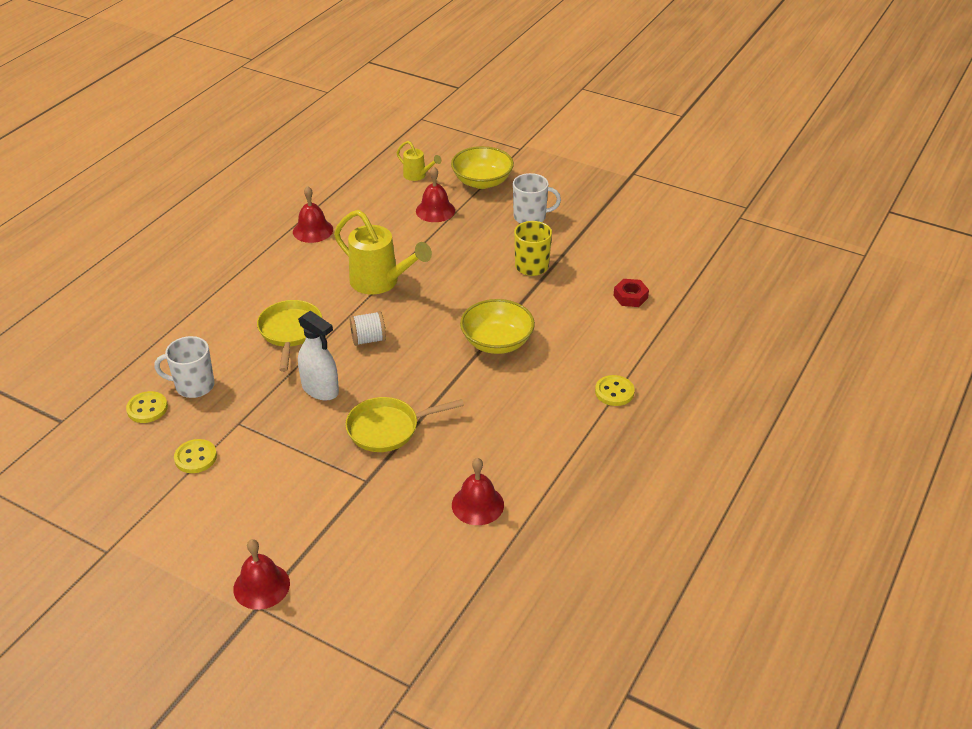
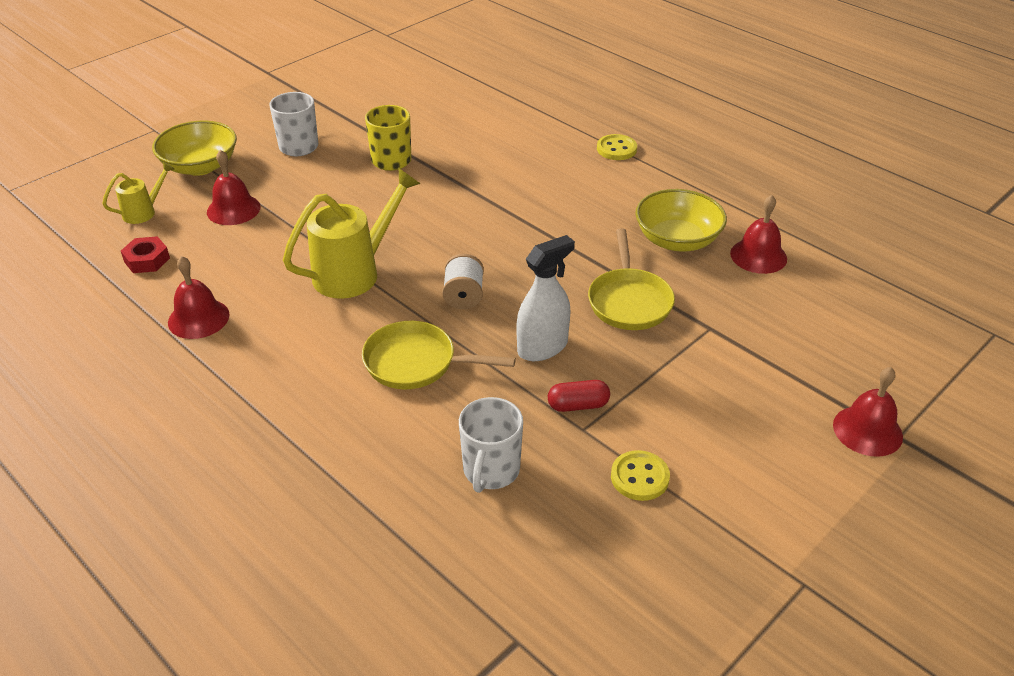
camera: 75 degrees left, 0 degrees up
(147, 408) = (523, 527): yellow button -> none
(262, 417) = (578, 405): none -> red capsule
(497, 342) = (511, 204): yellow bowl -> yellow bowl (677, 240)
(630, 297) = (477, 113): red nut -> red nut (147, 260)

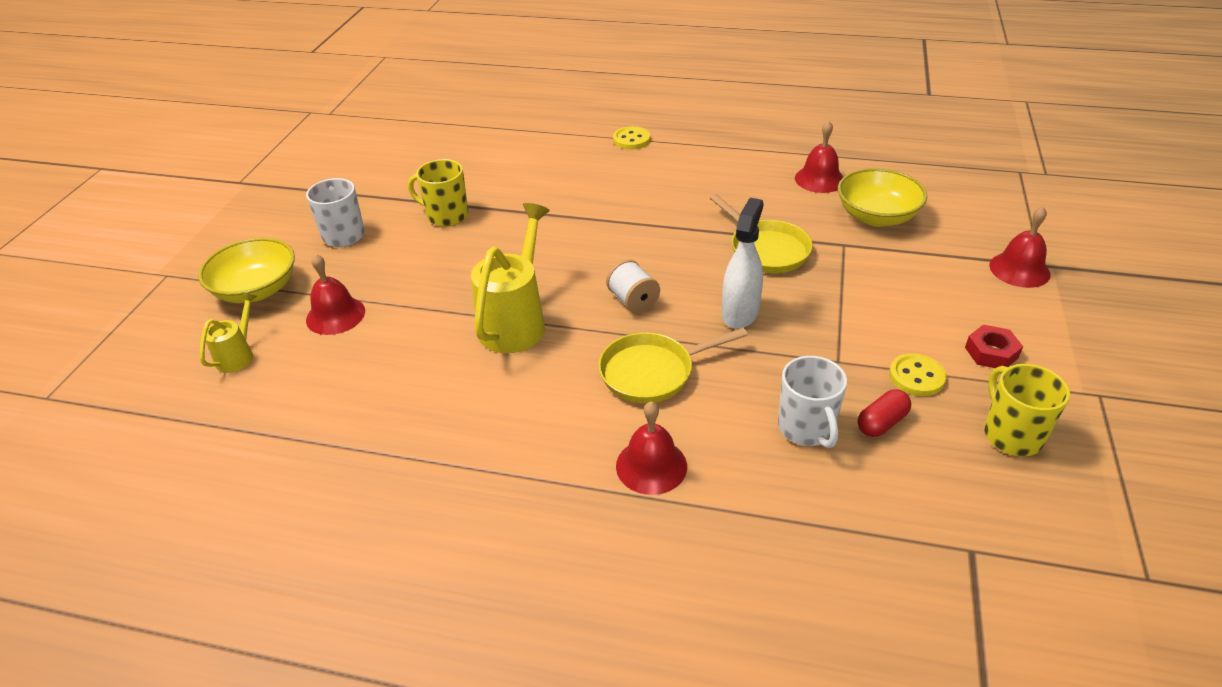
camera: 30 degrees left, 0 degrees up
(147, 260) = (291, 398): red nut -> red nut (991, 352)
(198, 318) = (406, 427): red bell -> red bell (651, 466)
(578, 405) = (815, 345): red capsule -> red capsule (881, 423)
(669, 571) = (1011, 434): none -> yellow mug
(677, 240) = (751, 190): yellow bowl -> yellow bowl (876, 216)

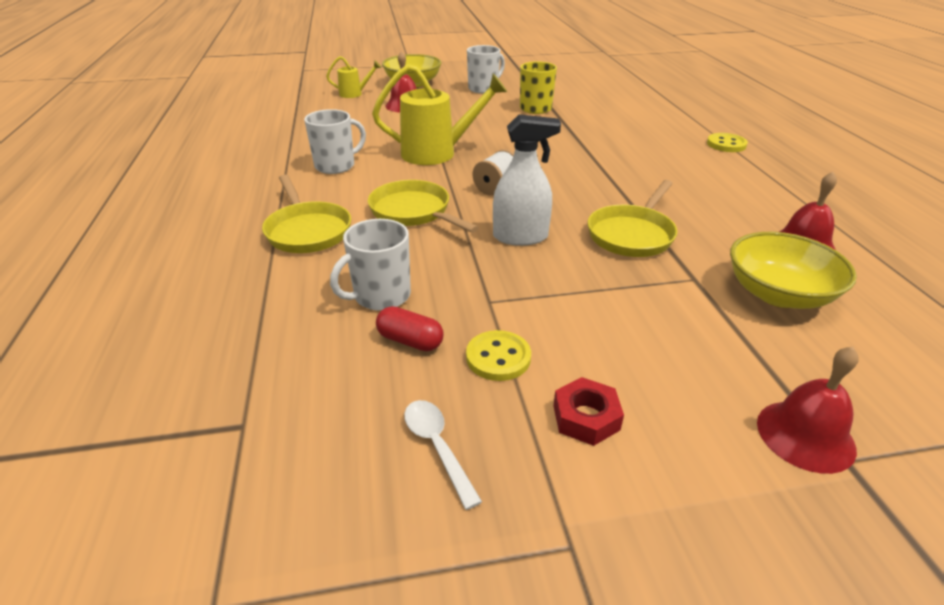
camera: 65 degrees right, 5 degrees down
(489, 415) = (336, 166): none -> white mug
(651, 466) = (307, 231): red bell -> yellow pan
(1011, 434) = (437, 447): yellow mug -> white spoon

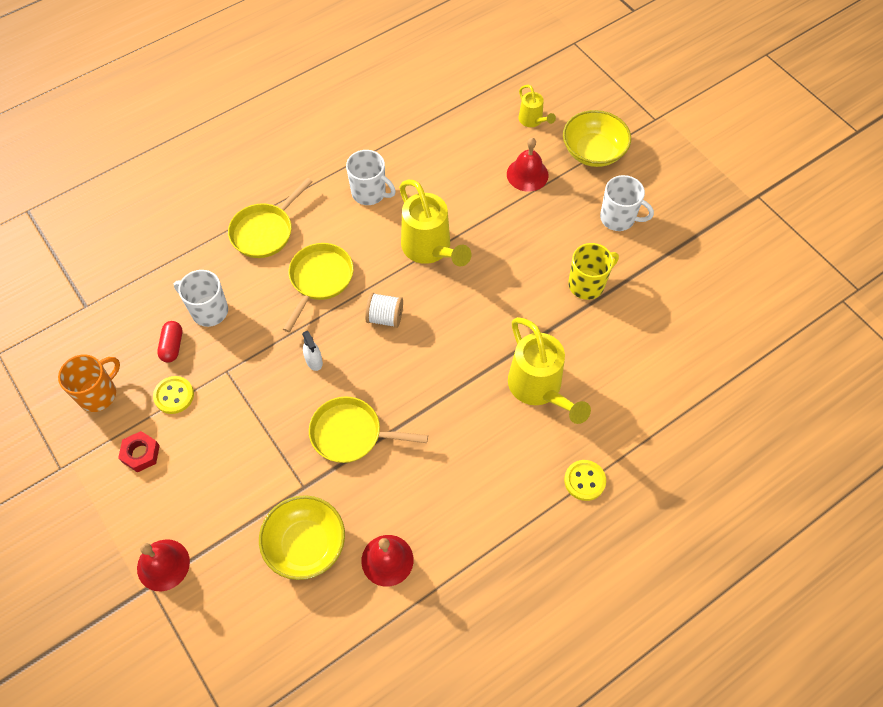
camera: 65 degrees right, 25 degrees up
(437, 447) = (98, 394): white spoon -> orange mug
(520, 237) = (314, 361): white spray bottle -> white spray bottle, size x0.56
(625, 142) = (539, 388): none -> yellow watering can

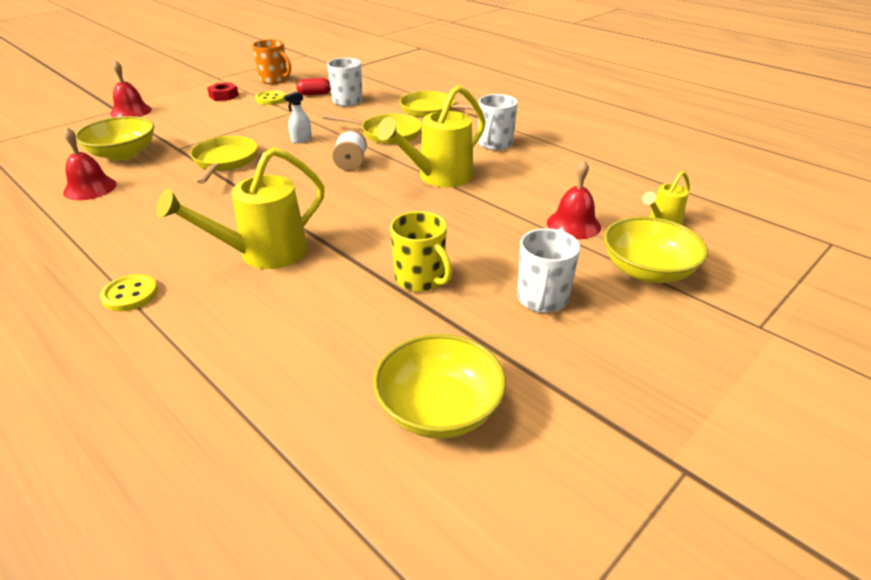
camera: 80 degrees right, 25 degrees down
(714, 292) = (439, 409): none -> yellow bowl

